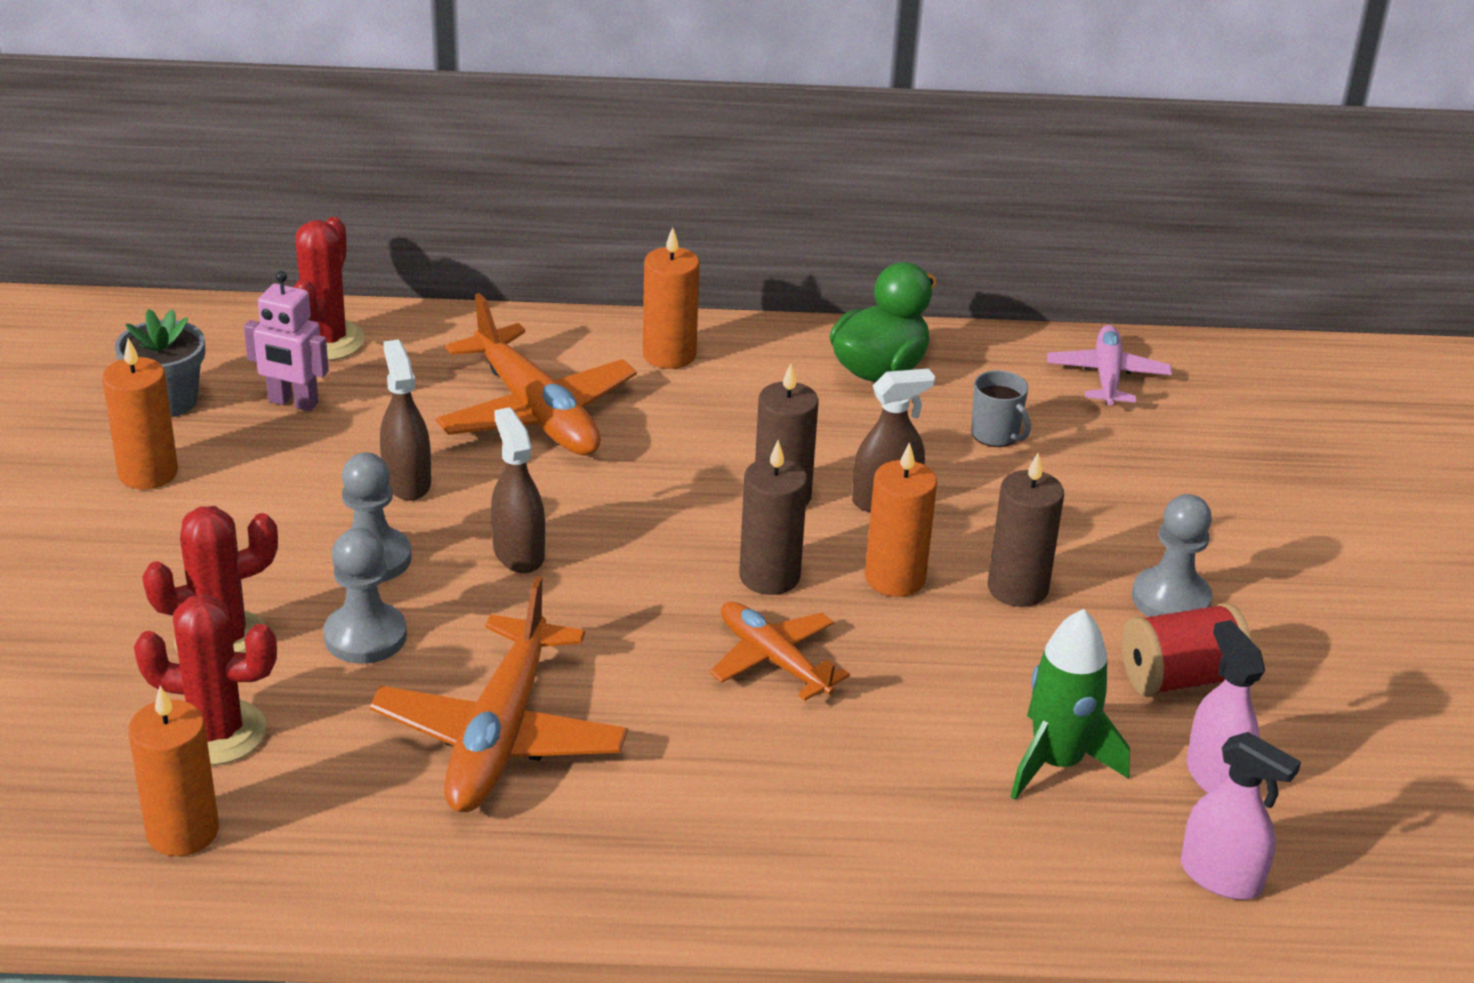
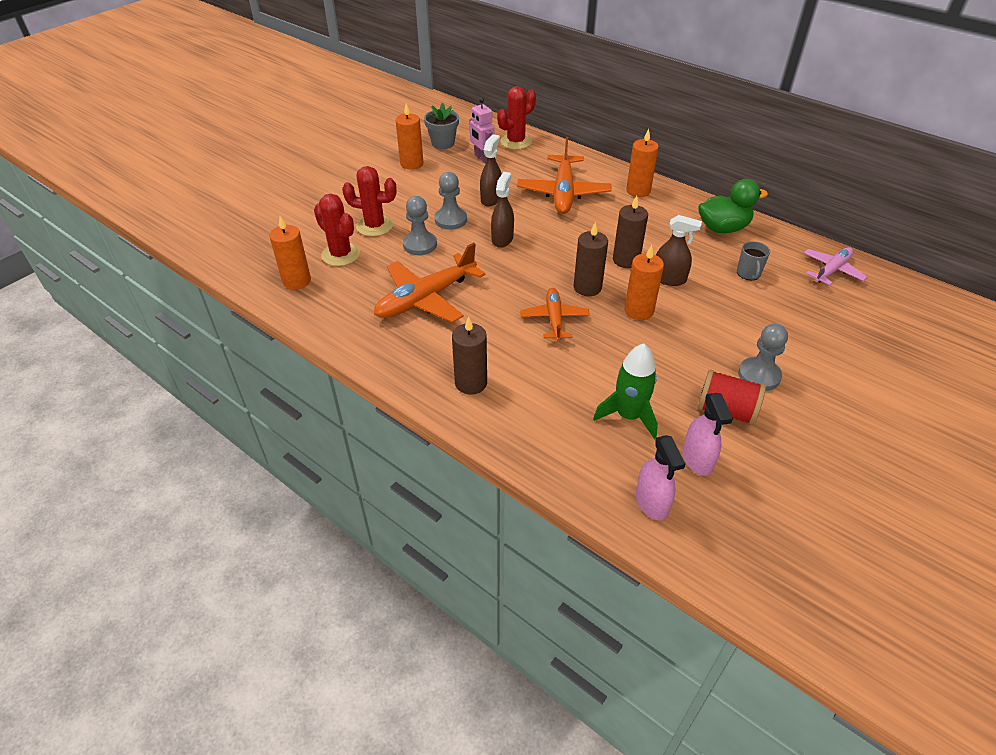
camera: 40 degrees right, 10 degrees up
(1017, 588) = (689, 338): brown candle -> brown candle (471, 383)
(1216, 776) = (697, 459): pink spray bottle -> pink spray bottle turned 150 degrees clockwise

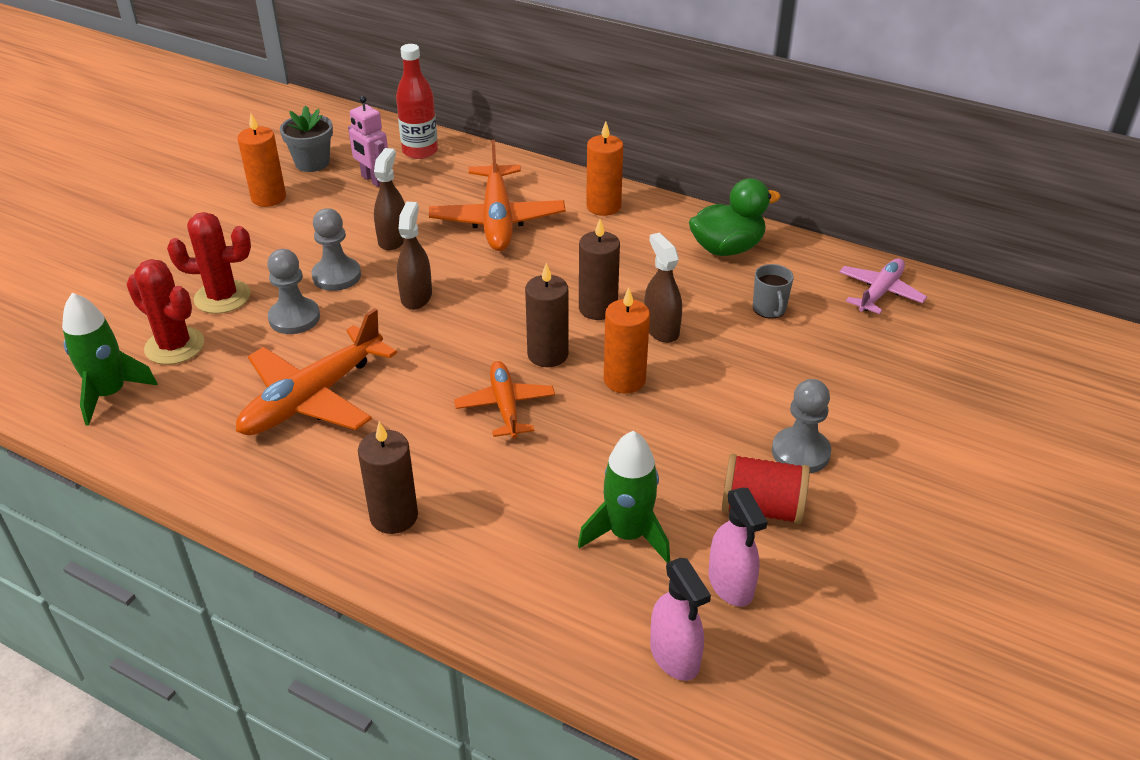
camera: 10 degrees left, 5 degrees down
(296, 281) = (110, 394): orange candle -> green rocket
(516, 142) = (420, 151): red cactus -> red bottle
(669, 279) = (661, 329): brown spray bottle -> brown spray bottle turned 120 degrees counterclockwise

